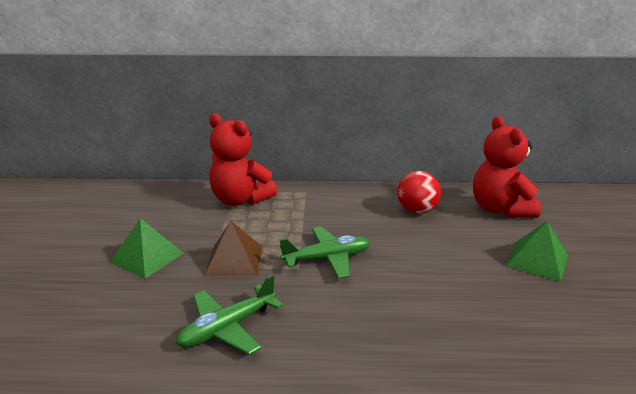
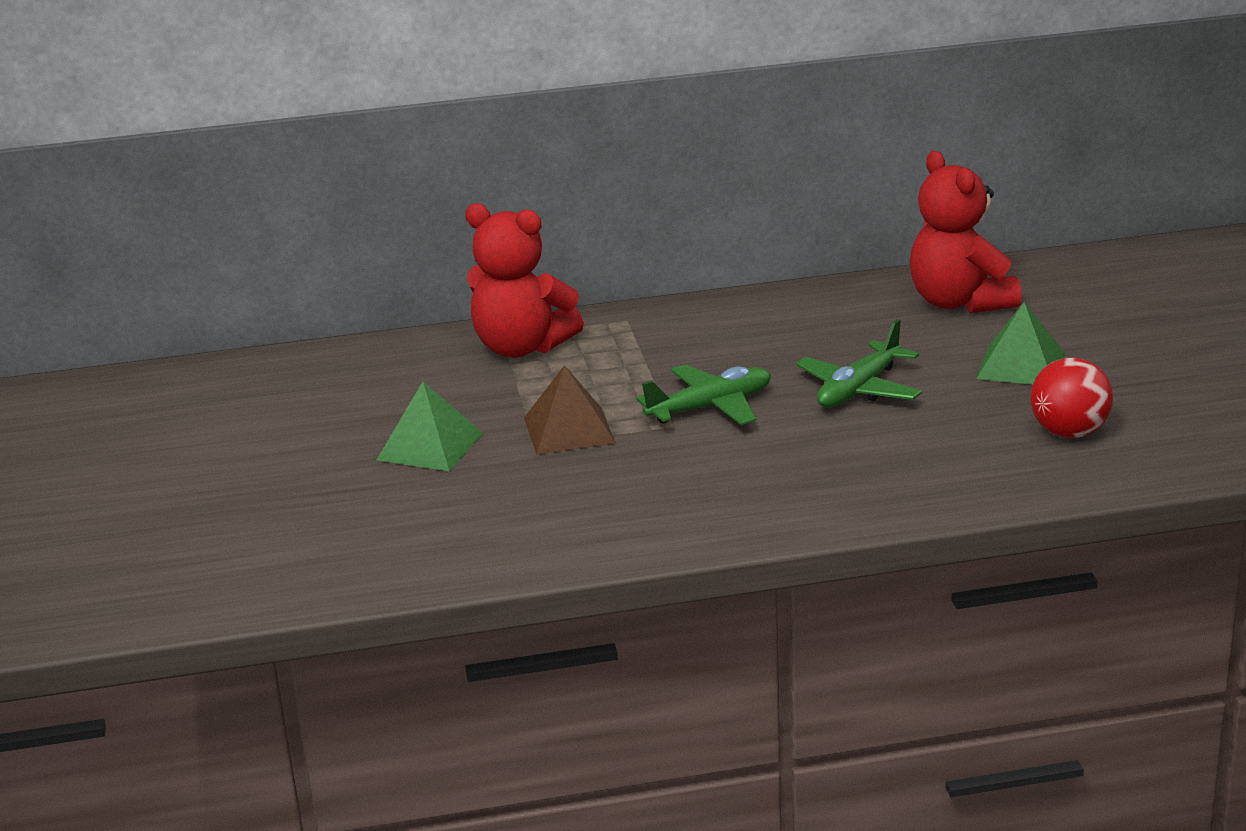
camera: 10 degrees left, 0 degrees up
(227, 328) = (611, 503): green plane -> green plane (859, 390)
(416, 210) = (826, 323): red ball -> red ball (1069, 433)

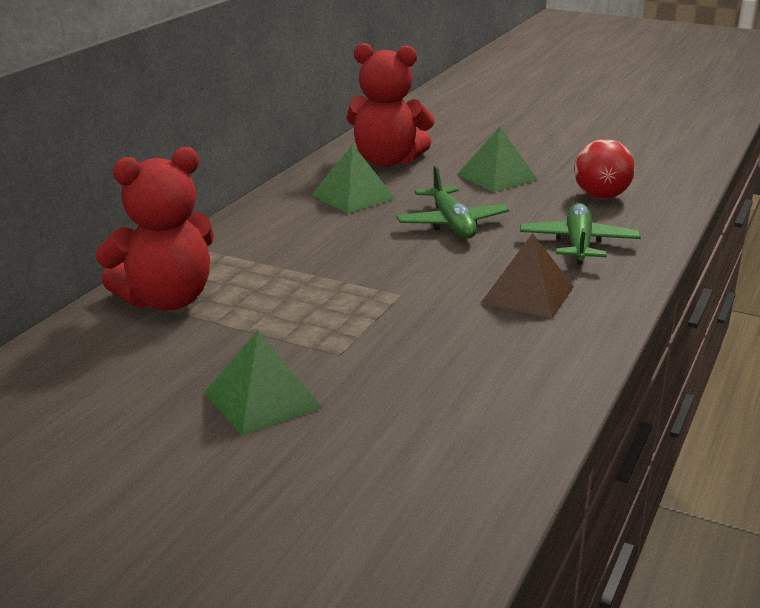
camera: 55 degrees left, 0 degrees up
(569, 430) = (339, 332): brown pyramid -> brown pyramid (527, 294)
(711, 407) = (395, 272): green plane -> green plane (578, 244)
(841, 325) = (353, 196): none -> green pyramid

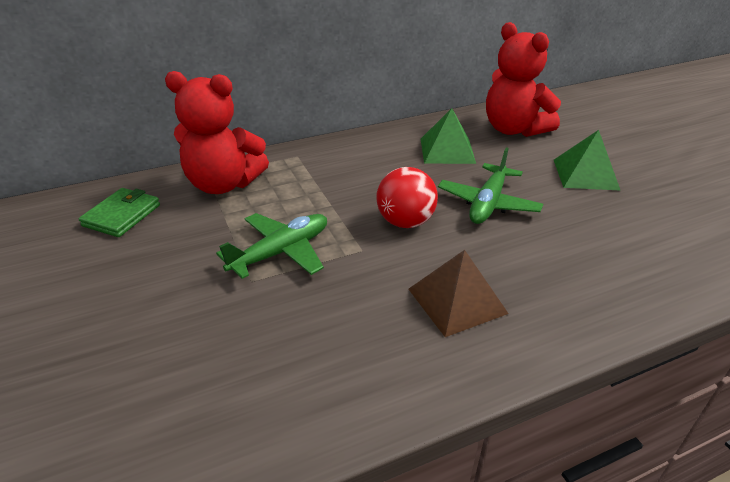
camera: 40 degrees right, 10 degrees up
(96, 367) = (122, 215): none -> green wallet
(262, 400) = (156, 292): green pyramid -> none
(578, 244) = (572, 271): green plane -> green plane (281, 252)
(601, 196) = (661, 231): red ball -> red ball (405, 222)

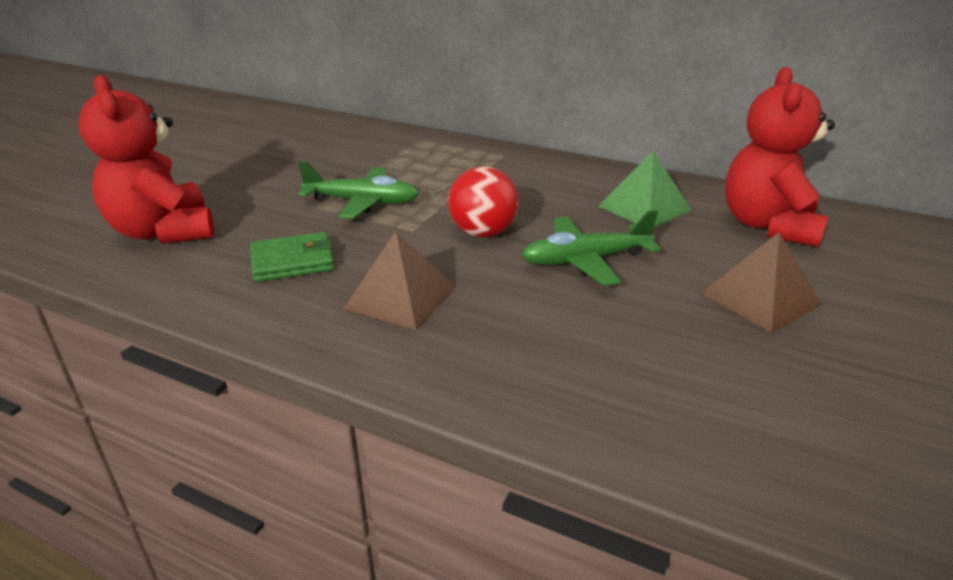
camera: 50 degrees right, 5 degrees down
(122, 215) = (328, 138): green wallet -> green wallet (292, 261)
(223, 184) = (416, 149): red teddy bear -> red teddy bear (164, 232)
(585, 174) = (760, 298): green pyramid -> brown pyramid

